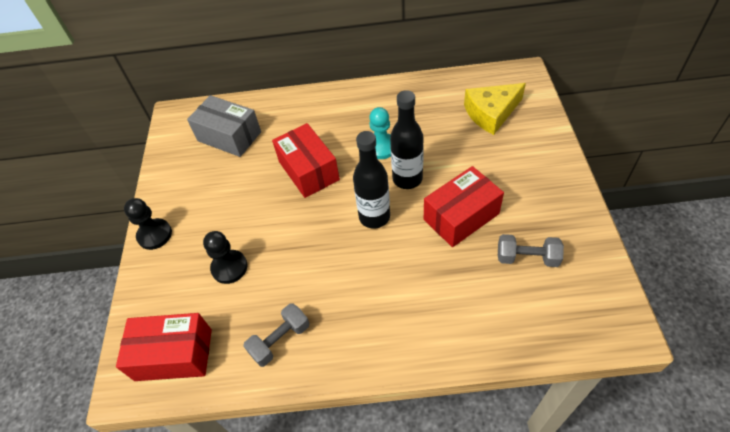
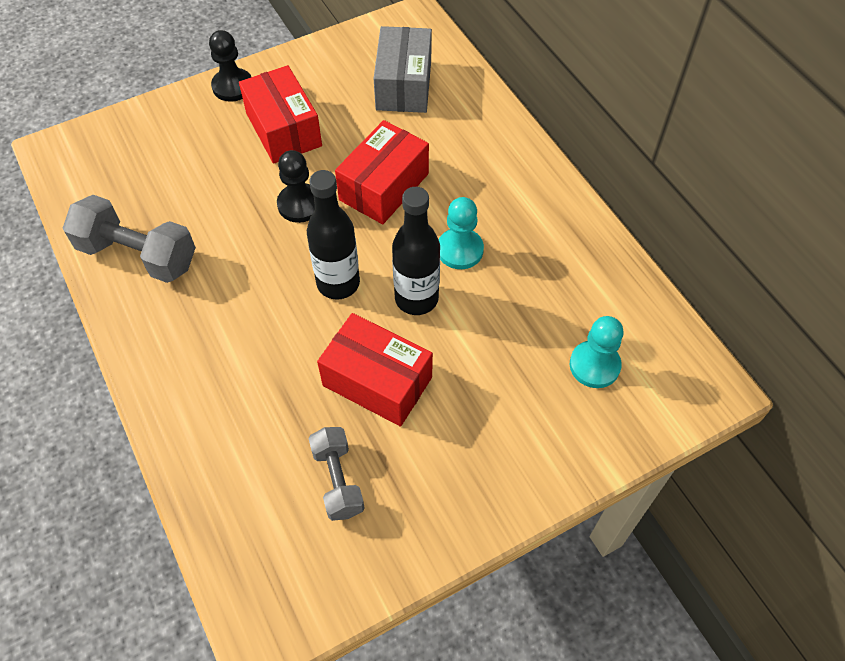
camera: 60 degrees right, 5 degrees up
(174, 354) = (96, 172): red box -> red box (283, 129)
(229, 267) = (213, 171): black pawn -> black pawn (300, 204)
(280, 340) = (138, 255): grey dumbbell -> grey dumbbell, size x1.59
(491, 113) = (594, 365): yellow cheese -> turquoise pawn

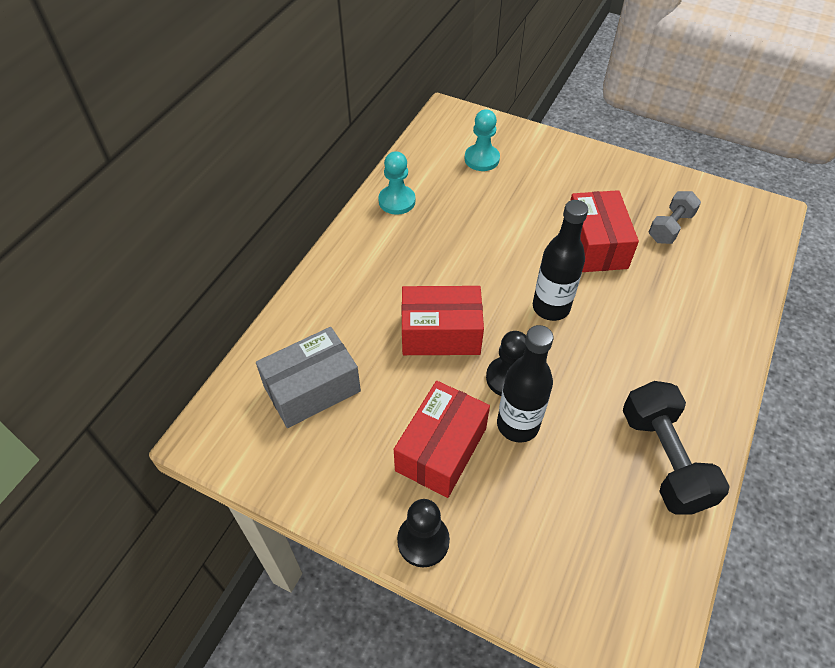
camera: 125 degrees left, 5 degrees down
(138, 255) = (663, 459): grey dumbbell -> black dumbbell
(416, 298) = (519, 258): black bottle -> black bottle (517, 425)
(460, 250) = (457, 257): turquoise pawn -> turquoise pawn (397, 201)

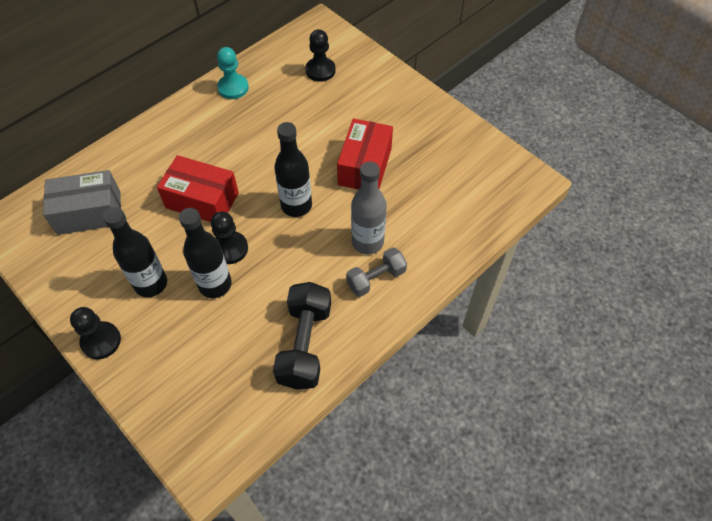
camera: 20 degrees right, 5 degrees up
(441, 449) = (151, 284): red box -> black bottle
(481, 159) = (320, 70): turquoise pawn -> black pawn
(653, 323) = (367, 242): none -> grey bottle
(670, 227) = (436, 169): grey dumbbell -> grey dumbbell (376, 278)

